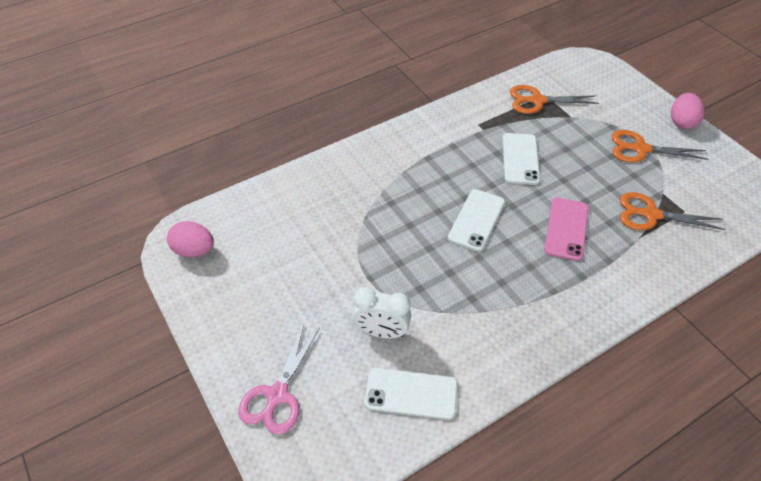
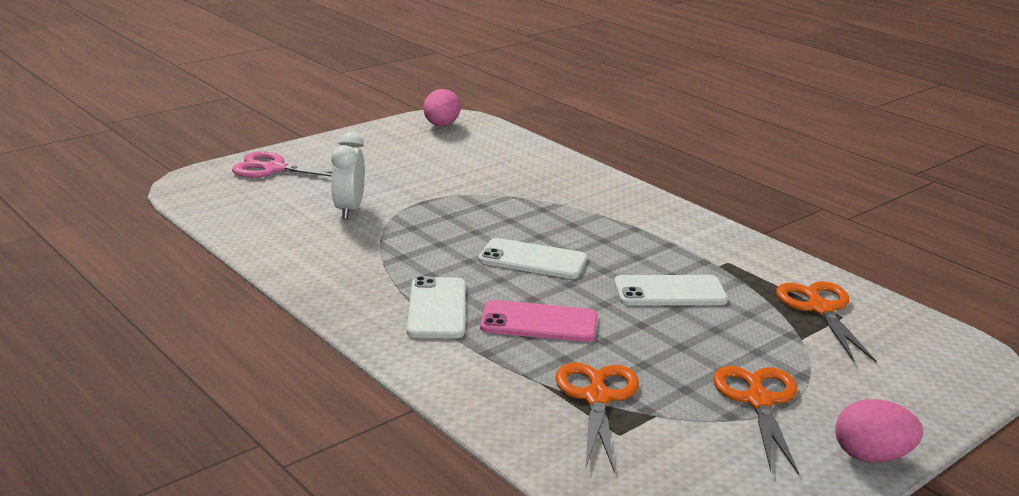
camera: 80 degrees right, 25 degrees down
(411, 393) = (272, 226): white phone -> white phone (437, 308)

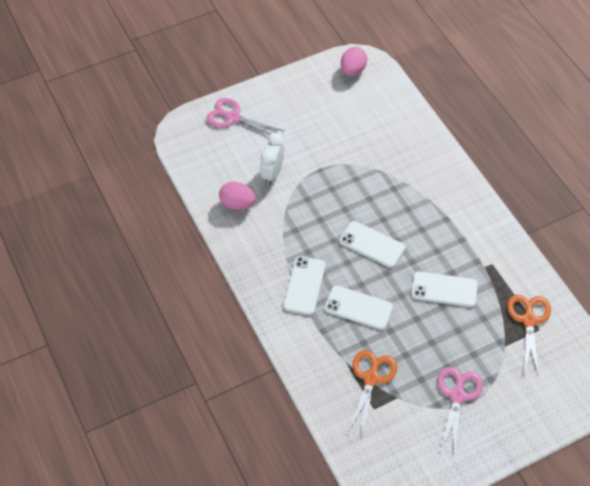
camera: 15 degrees right, 30 degrees up
(539, 322) = (358, 308): pink phone -> white phone
(759, 401) = (457, 396): orange scissors -> pink scissors
(871, 456) = (498, 449): pink egg -> pink egg (237, 204)

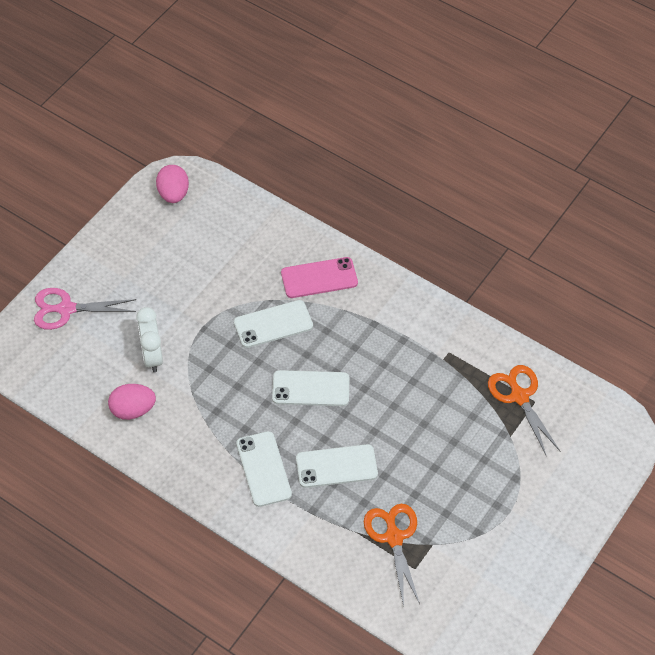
camera: 30 degrees left, 0 degrees up
(424, 170) = (319, 278): none -> pink phone
(444, 289) = (415, 403): white phone -> white phone (273, 324)
(457, 396) = (492, 512): pink scissors -> none

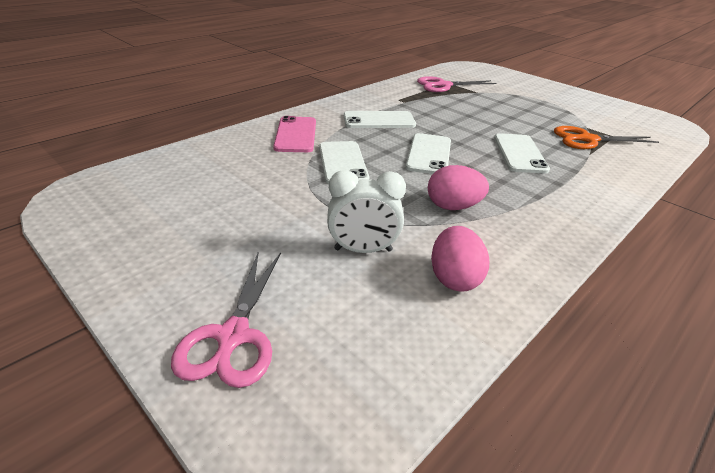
camera: 80 degrees left, 20 degrees down
(173, 194) = (99, 202): pink egg -> pink egg (453, 206)
(263, 469) = (532, 190): white phone -> white phone (379, 120)
(519, 397) = (443, 85): orange scissors -> pink scissors

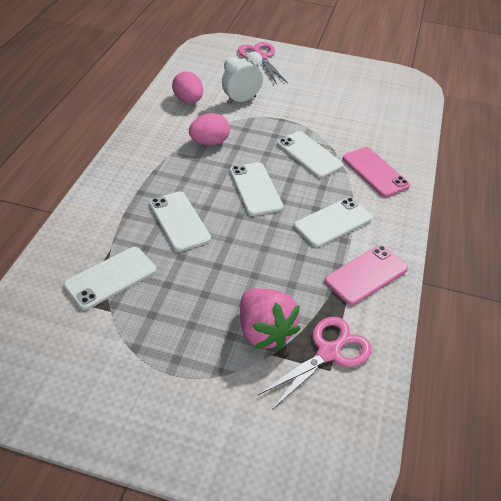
camera: 150 degrees right, 10 degrees up
(386, 98) = (366, 275): none -> pink phone
(477, 98) = (264, 331): none -> pink strawberry
(588, 140) = (110, 278): orange scissors -> white phone

